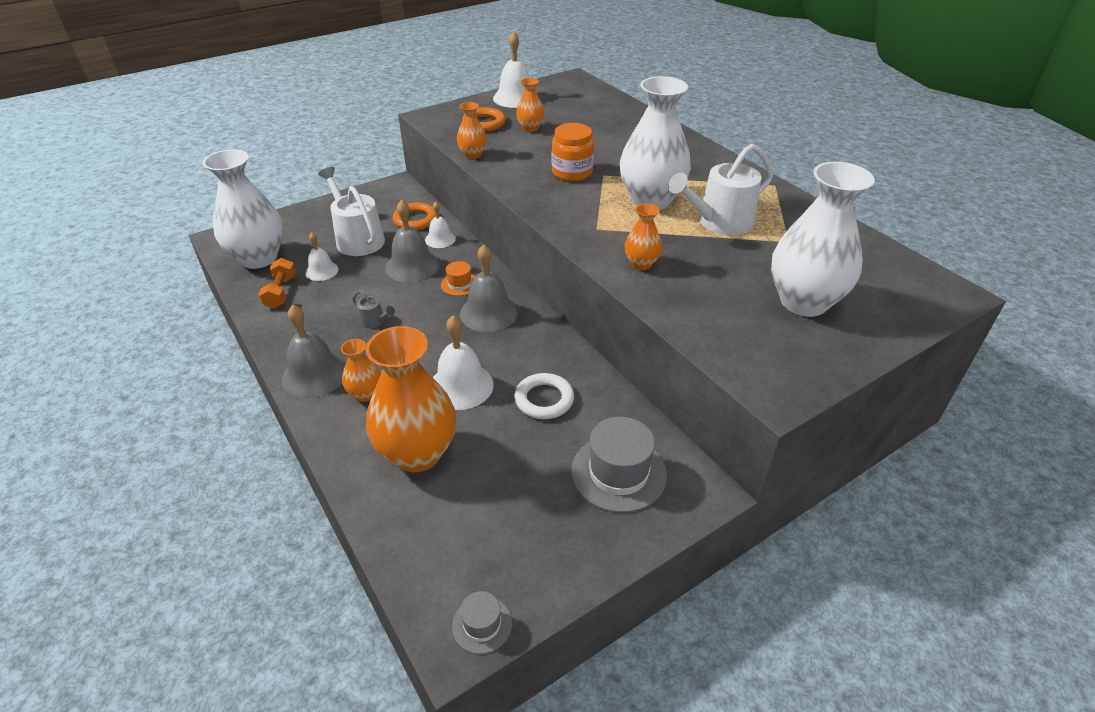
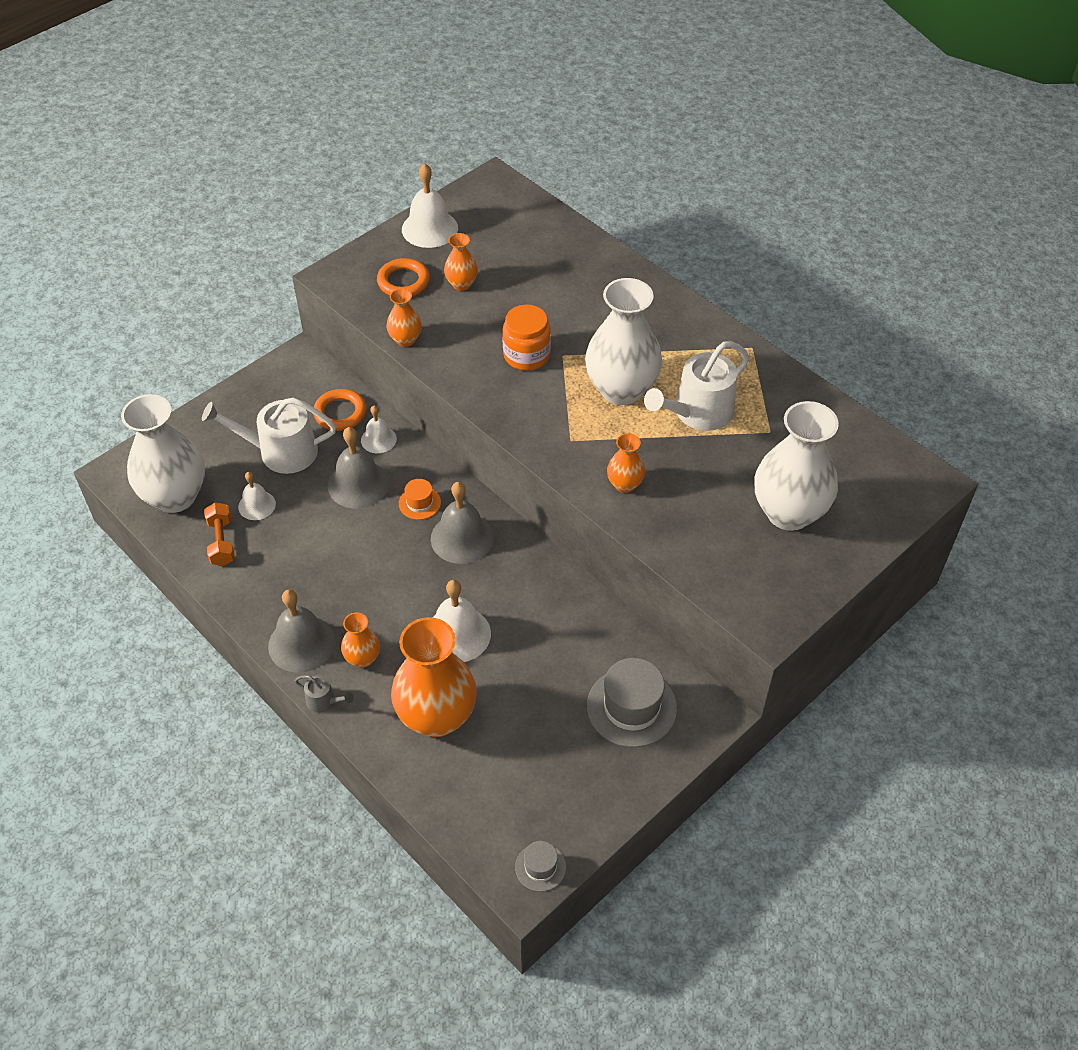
camera: 10 degrees left, 10 degrees up
(357, 239) = (281, 452): white watering can -> white watering can turned 45 degrees counterclockwise
(374, 321) = (341, 566): grey watering can -> grey watering can (324, 701)
(544, 399) = (545, 638): white ring -> none

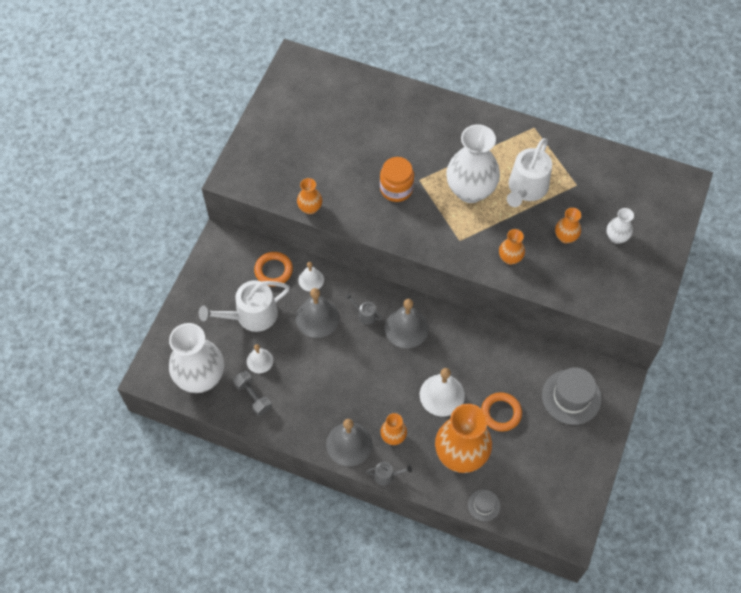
camera: 25 degrees left, 10 degrees up
(221, 542) = (253, 397): orange dumbbell -> grey dumbbell
(403, 281) = (281, 164): orange ring -> orange ring (501, 413)
(419, 503) = (365, 314): orange hat -> grey watering can
(429, 228) = (274, 114): white bell -> none
(461, 284) = (322, 150): orange vase -> orange vase (565, 237)
(540, 867) = (574, 520): grey hat -> grey hat (484, 505)
(788, 512) = (616, 237): white vase -> white vase, size x0.48

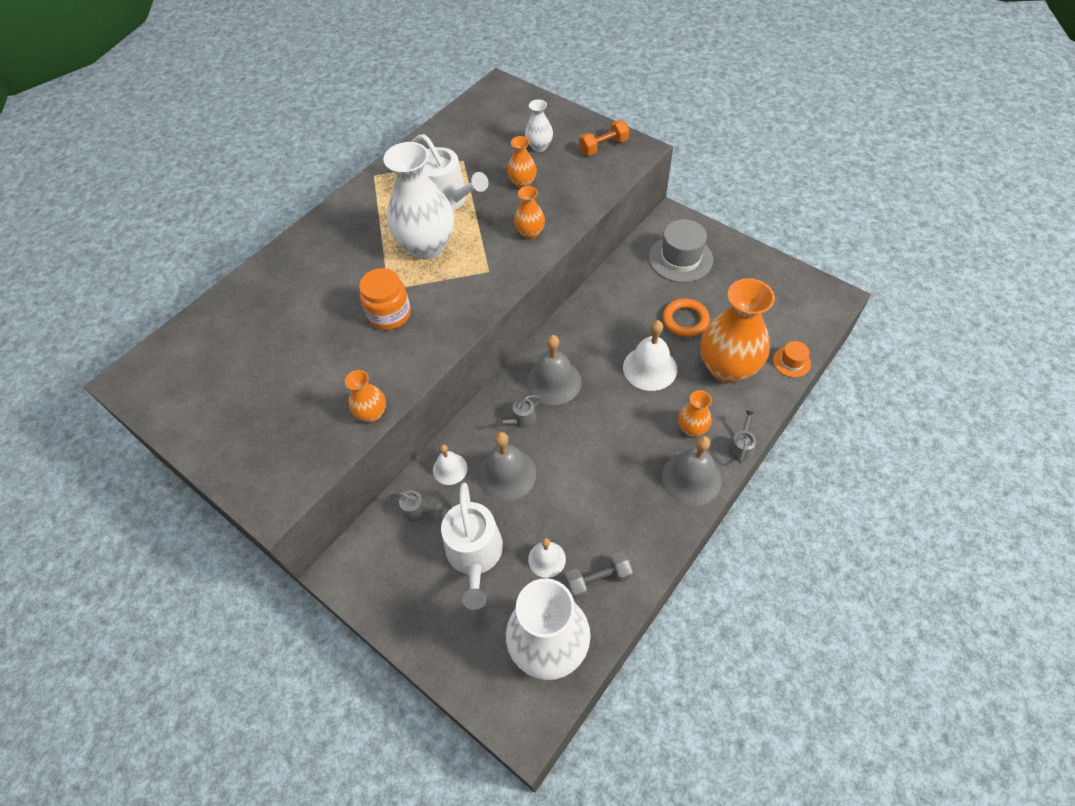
camera: 70 degrees left, 5 degrees down
(273, 270) = (418, 511): orange ring -> grey watering can
(484, 505) = (791, 362): grey hat -> orange hat
(637, 288) = (603, 146): none -> orange dumbbell

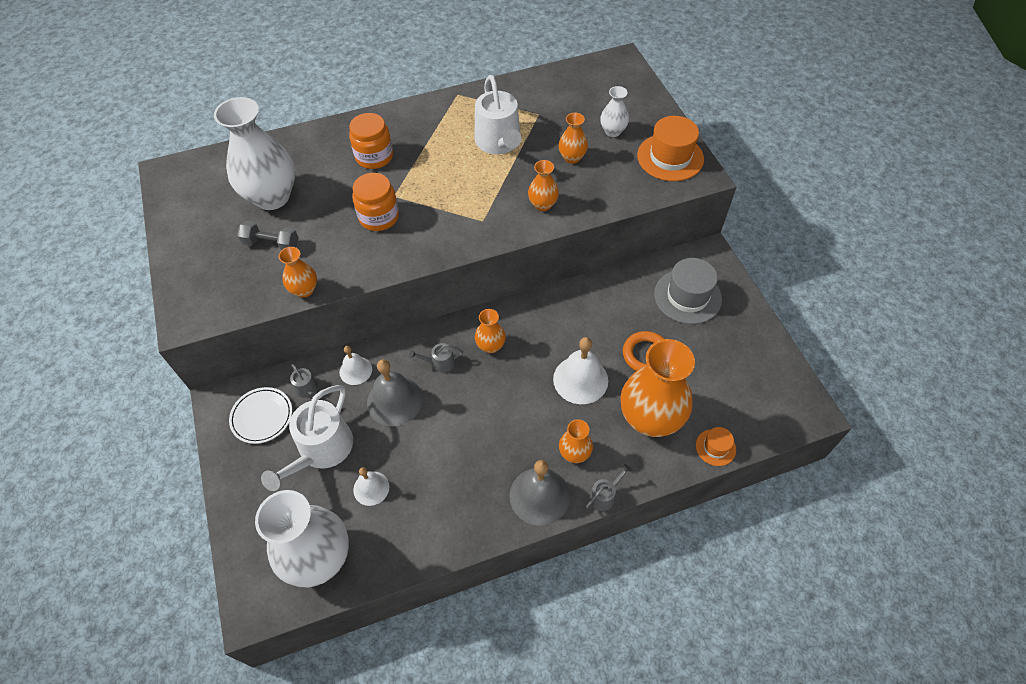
camera: 30 degrees right, 0 degrees up
(339, 264) = (374, 157): none -> orange jar
(393, 560) = (262, 417): none -> white plate
(427, 246) = (451, 175): white vase -> white vase (272, 197)
(554, 382) = (490, 346): grey bell -> orange vase
(598, 580) = (396, 530): grey dumbbell -> grey dumbbell (271, 244)
(603, 146) = (670, 157): orange dumbbell -> orange hat

